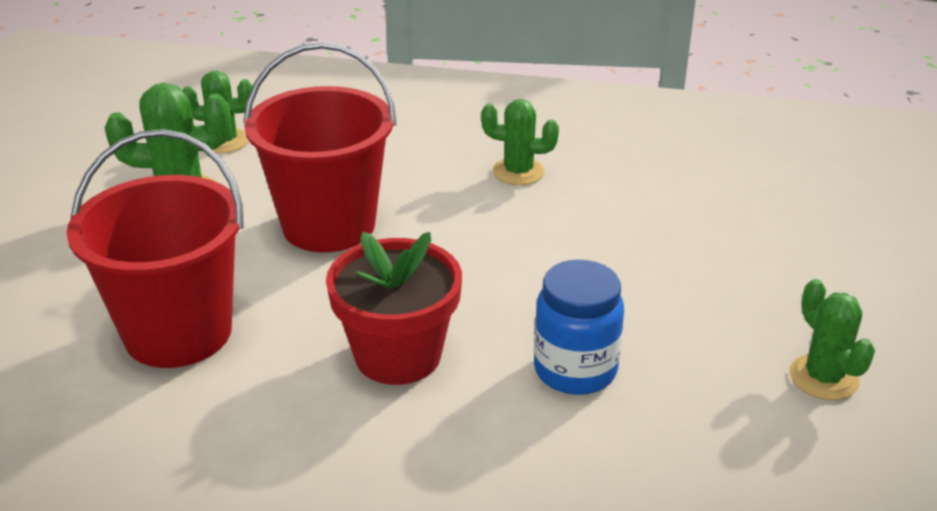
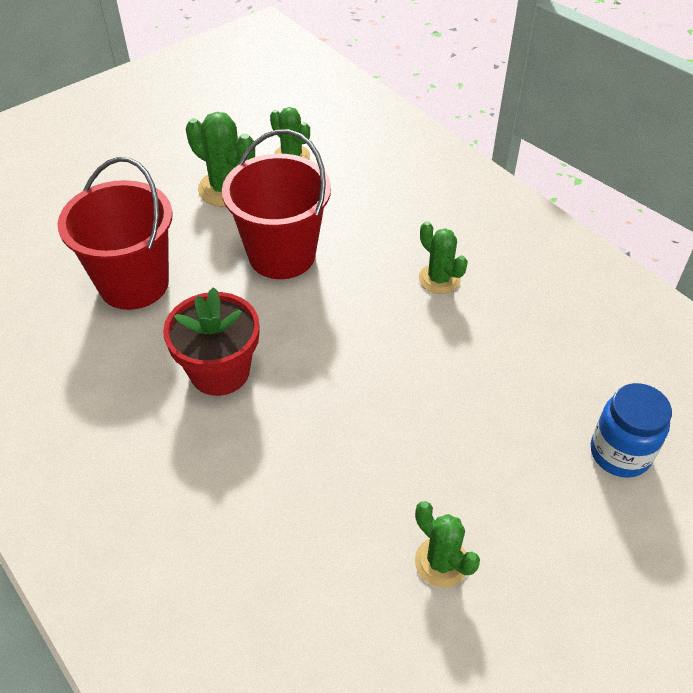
camera: 40 degrees right, 15 degrees up
(575, 370) = (300, 448): blue jar -> blue jar (620, 453)
(823, 378) = (441, 562): green cactus -> green cactus turned 60 degrees counterclockwise

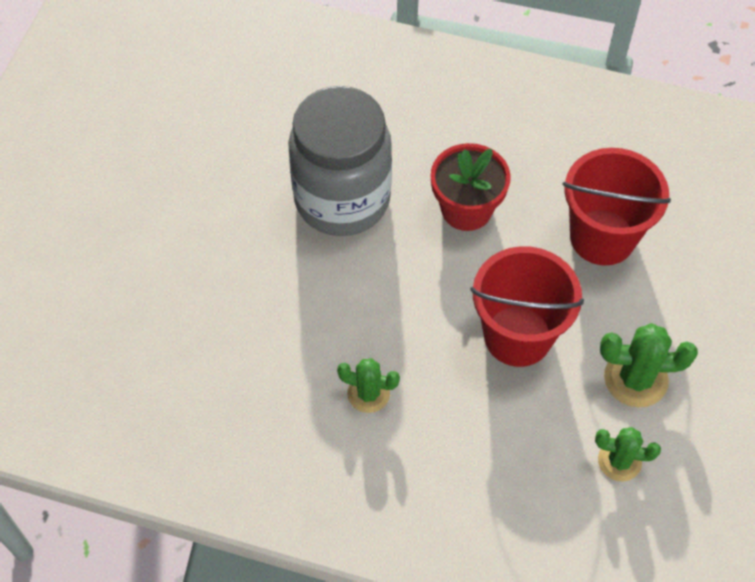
camera: 145 degrees right, 10 degrees up
(330, 452) = (342, 199): none -> grey jar
(441, 562) = (224, 175): green cactus -> none
(620, 453) = (141, 314): blue jar -> none

